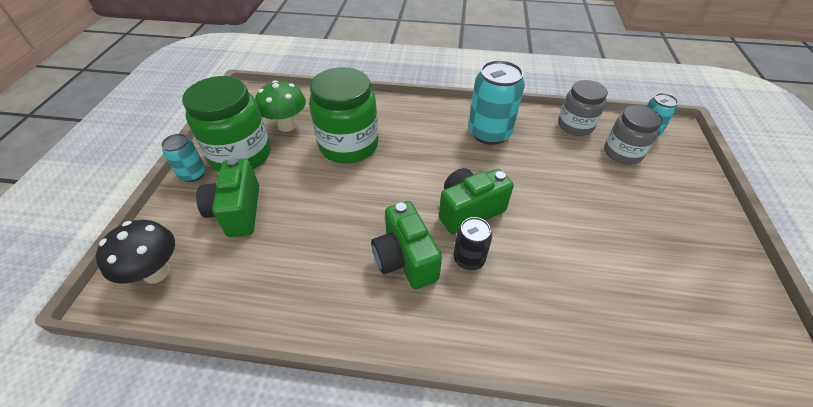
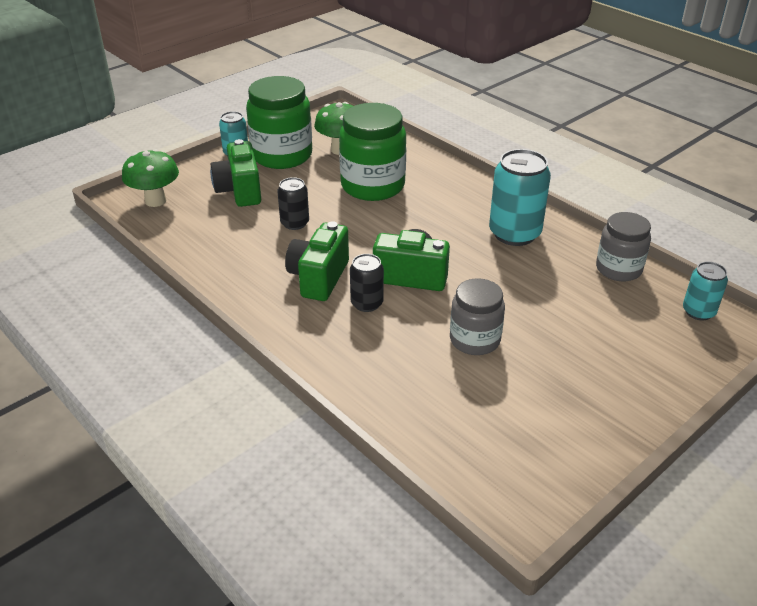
camera: 40 degrees right, 10 degrees down
(156, 272) = (155, 201): black mushroom -> green mushroom
(237, 211) = (239, 191): green camera -> green camera turned 45 degrees counterclockwise
(324, 216) = (295, 223): none -> black can
(622, 153) = (635, 312): grey jar -> grey jar (474, 340)

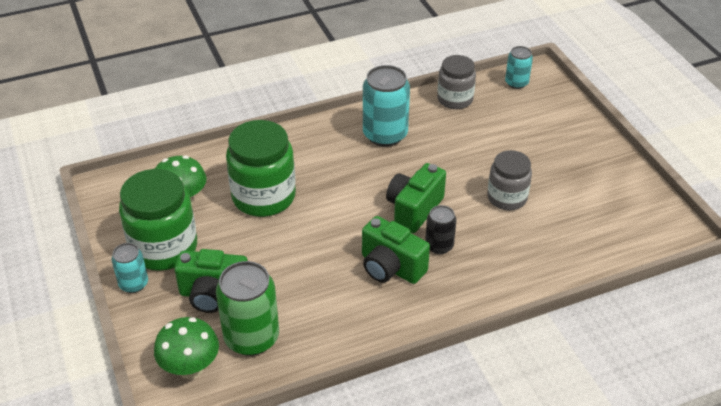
camera: 70 degrees left, 5 degrees up
(198, 221) = (251, 337): none -> green can
(295, 223) = (296, 265): black can -> none

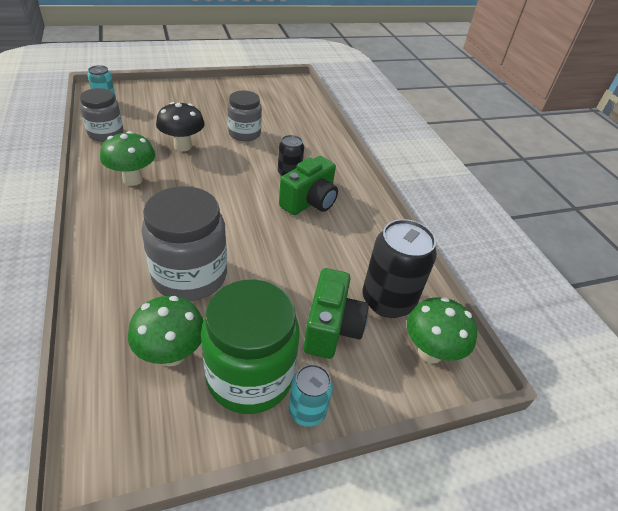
camera: 90 degrees left, 0 degrees up
(251, 337) = (388, 300): green can -> black can
(263, 196) = (190, 276): green jar -> grey jar
(385, 135) = (133, 180): turquoise can -> green mushroom
(414, 209) = (243, 179): green camera -> none
(457, 155) = (183, 146): none -> black mushroom

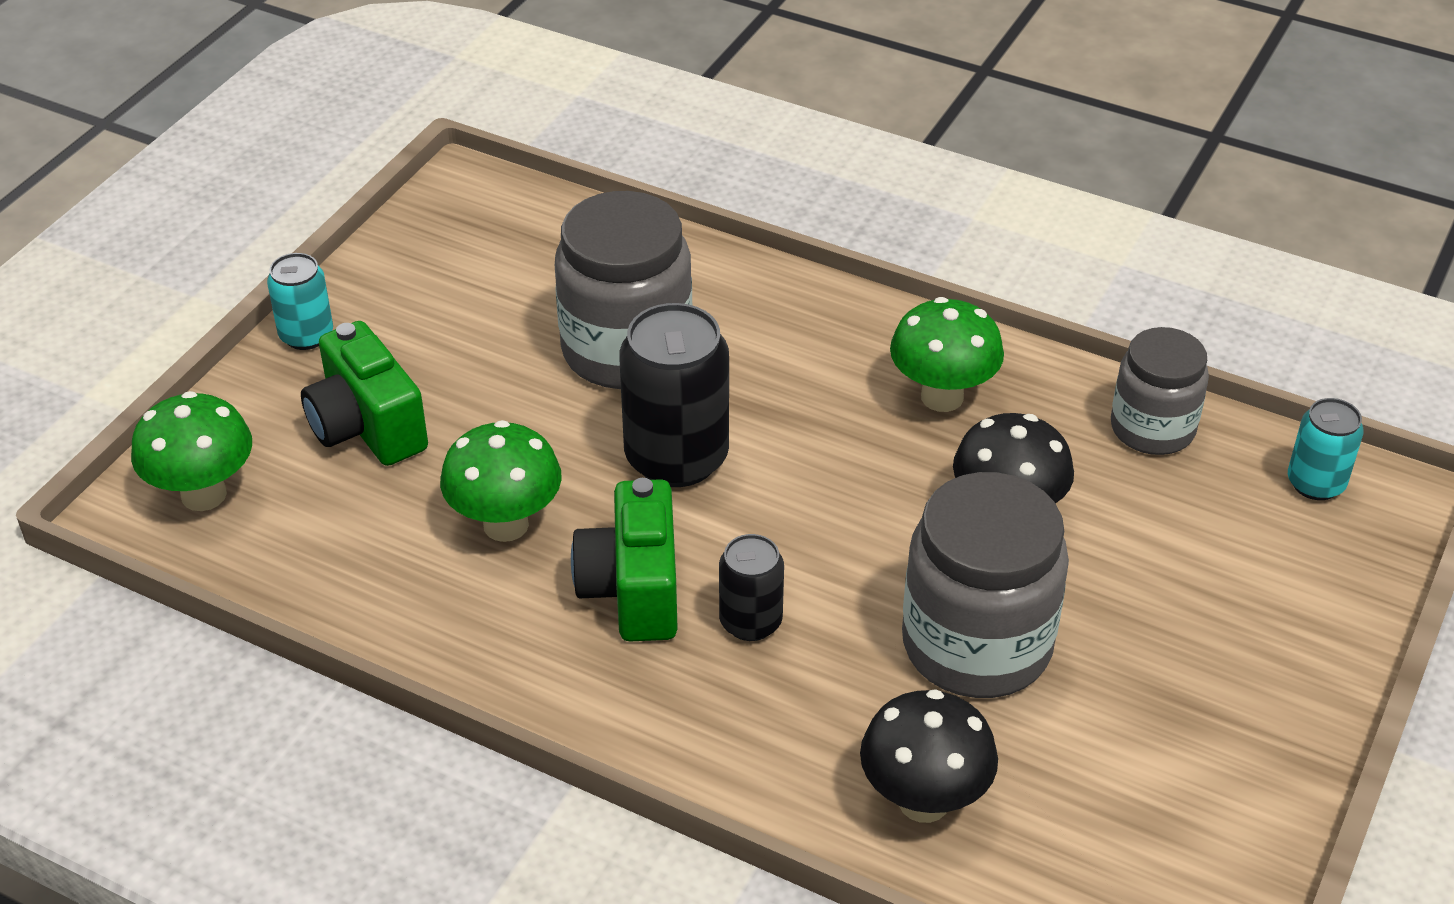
camera: 140 degrees right, 0 degrees up
(171, 354) = (517, 277): green mushroom -> green mushroom (506, 525)
(244, 134) = (976, 645): grey jar -> grey jar, size x1.59
(250, 376) = (406, 319): green jar -> none
(306, 124) = (923, 801): none -> black mushroom
(388, 300) = (323, 520): black can -> black can (676, 458)

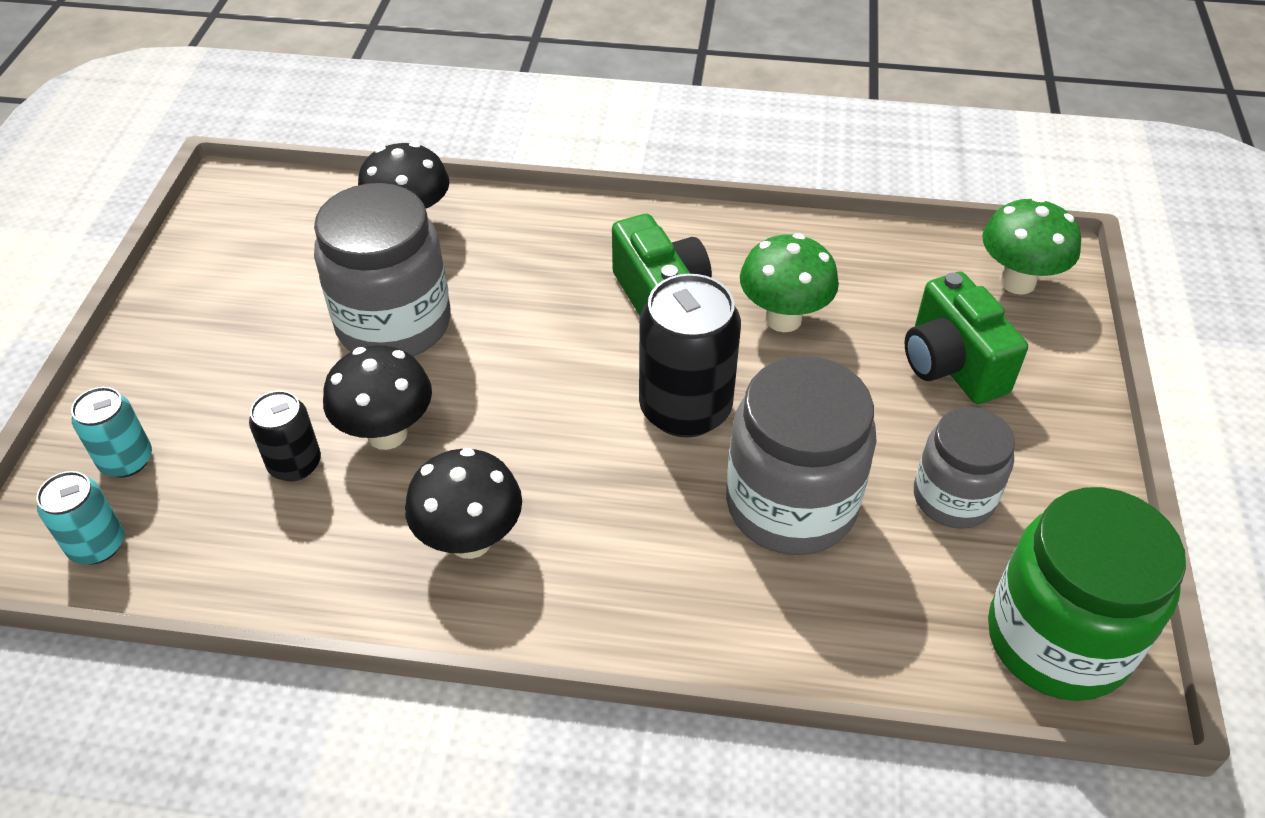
camera: 160 degrees right, 5 degrees up
(306, 335) = (1082, 435): turquoise can -> turquoise can (126, 460)
(367, 427) = (951, 365): green camera -> green camera turned 150 degrees counterclockwise
(481, 214) = (1057, 639): none -> green jar
(750, 622) = (565, 298): black can -> black can (295, 464)
(942, 397) = (470, 540): green mushroom -> black mushroom
(1152, 428) = (256, 563): grey jar -> grey jar (953, 497)

